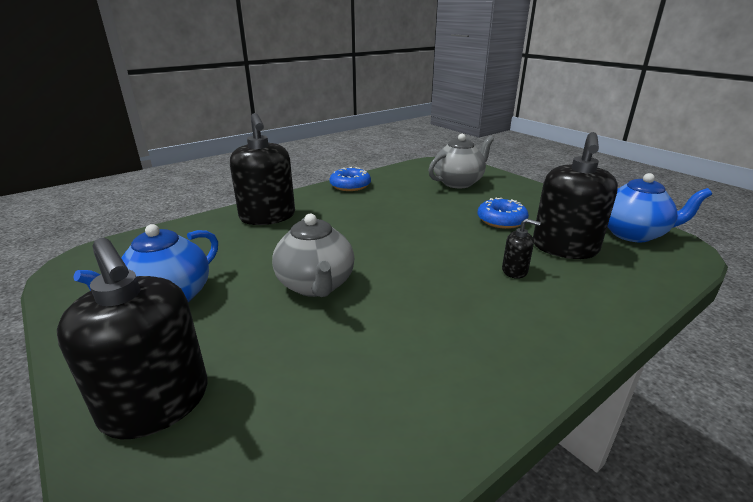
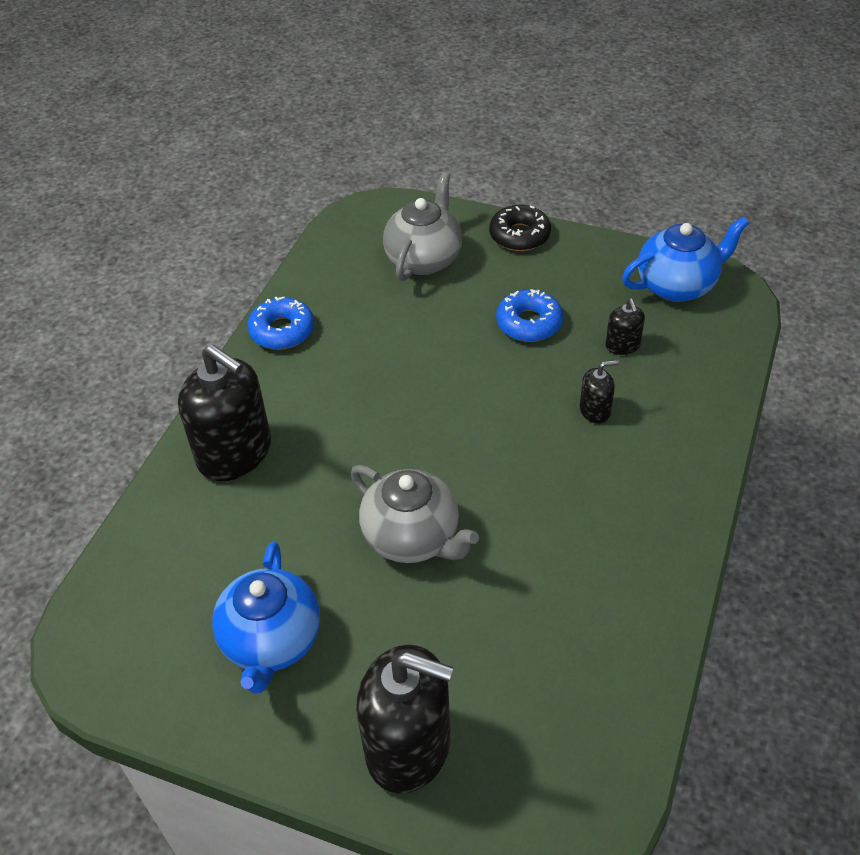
camera: 30 degrees left, 20 degrees up
(528, 188) = (519, 235): none -> black donut
(564, 248) = (622, 345): black soap dispenser -> black soap dispenser, size x0.46

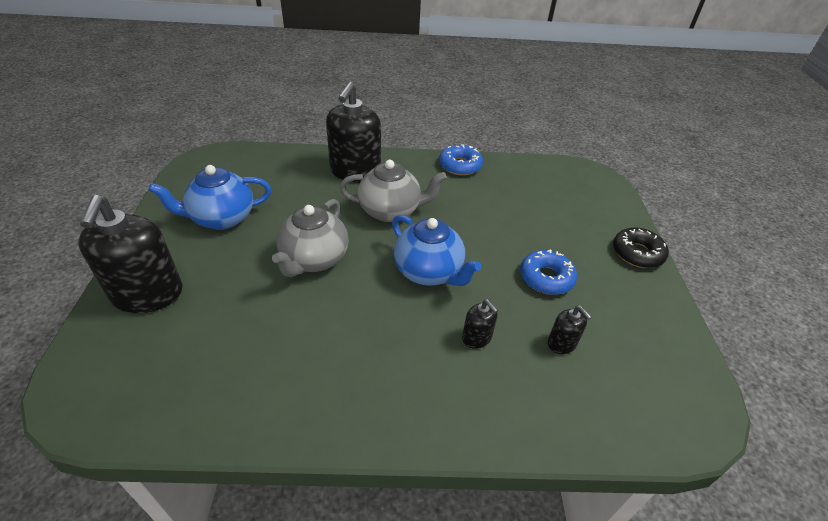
camera: 65 degrees right, 5 degrees down
(424, 259) = (569, 209): grey teapot -> grey teapot (391, 211)
(622, 345) = (562, 343): black soap dispenser -> black soap dispenser turned 90 degrees counterclockwise
(677, 285) = (667, 372): blue teapot -> blue teapot (429, 272)

